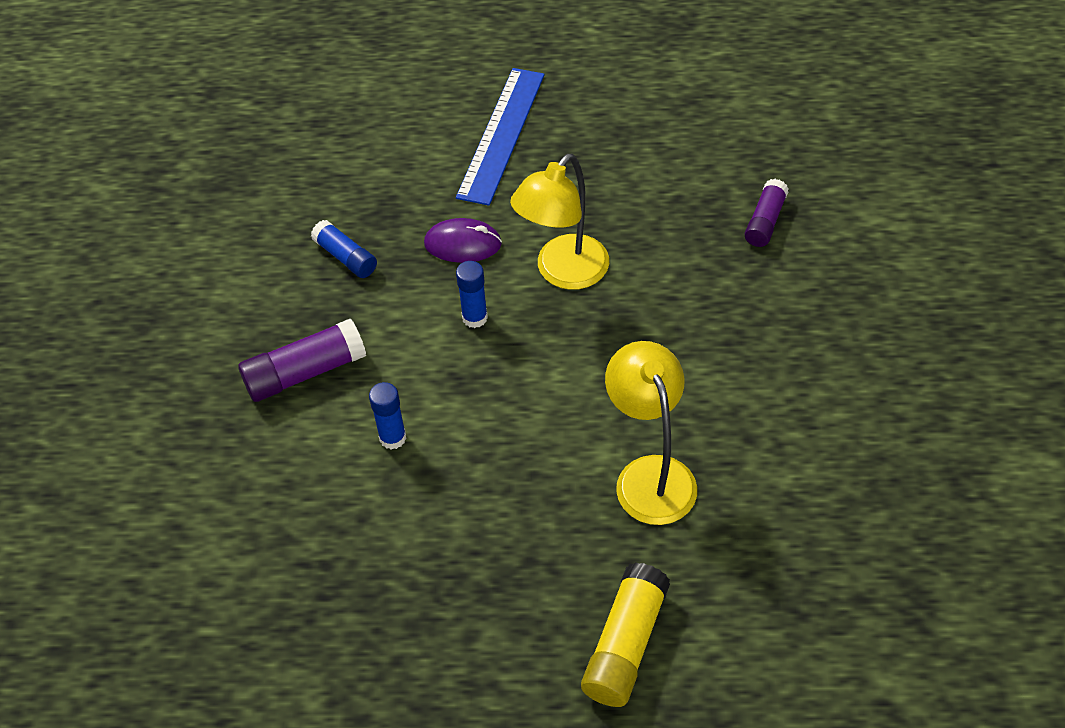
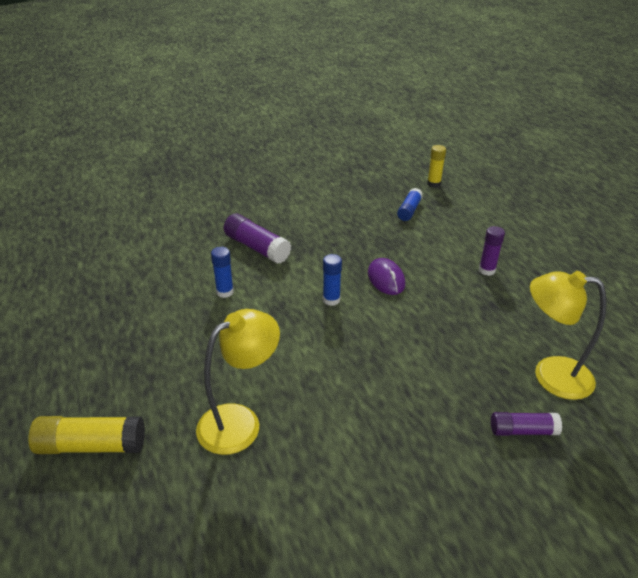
camera: 65 degrees right, 15 degrees down
(268, 104) = (433, 184): none -> yellow glue stick
(345, 257) = (345, 238): blue glue stick -> blue glue stick (409, 210)
(501, 135) = (487, 270): blue ruler -> purple glue stick
(563, 273) = (392, 329): yellow lamp -> yellow lamp (550, 375)

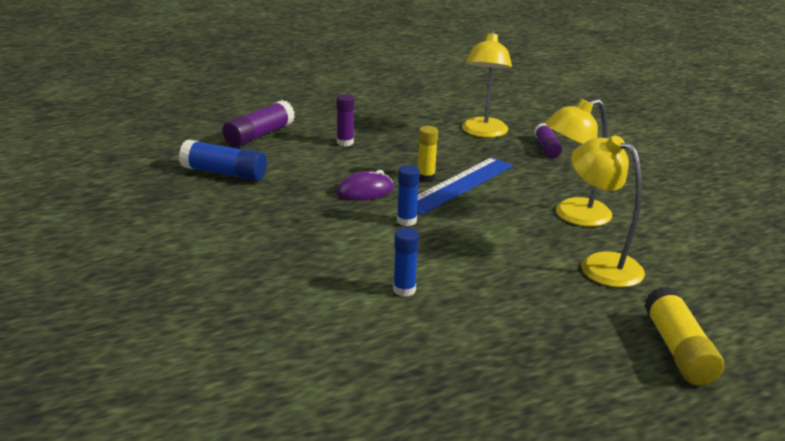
camera: 95 degrees left, 10 degrees down
(257, 248) = (304, 273): purple glue stick -> purple glue stick (259, 135)
(342, 420) = (573, 215): none -> yellow lamp
(405, 339) = (458, 185): none -> blue ruler
(409, 210) = (224, 173): blue glue stick -> blue glue stick, size x1.56
(433, 184) = (162, 156): yellow glue stick -> yellow glue stick (426, 177)

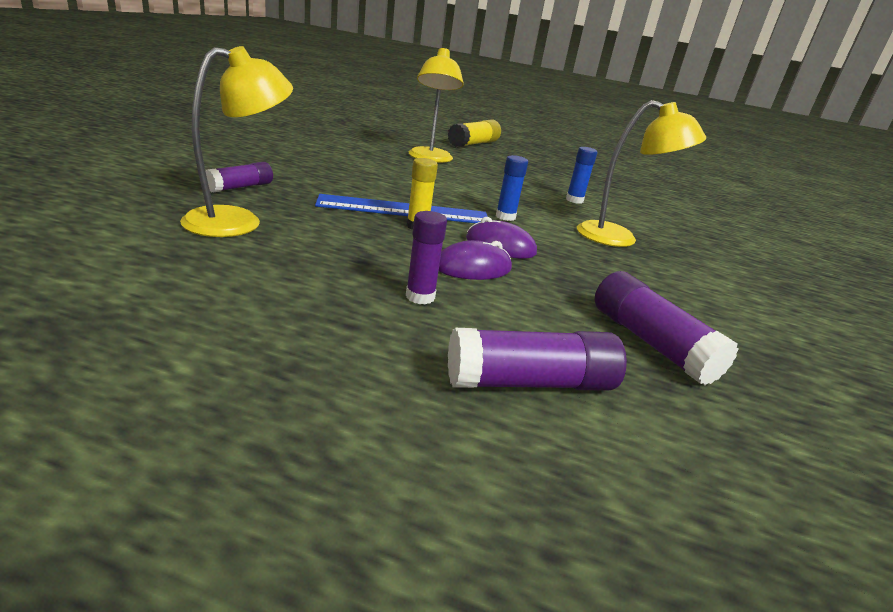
camera: 140 degrees left, 0 degrees up
(224, 173) = (651, 343): blue glue stick -> purple glue stick
(352, 168) = (473, 267): none -> purple mouse
(573, 215) = (377, 168): yellow lamp -> yellow lamp (619, 238)

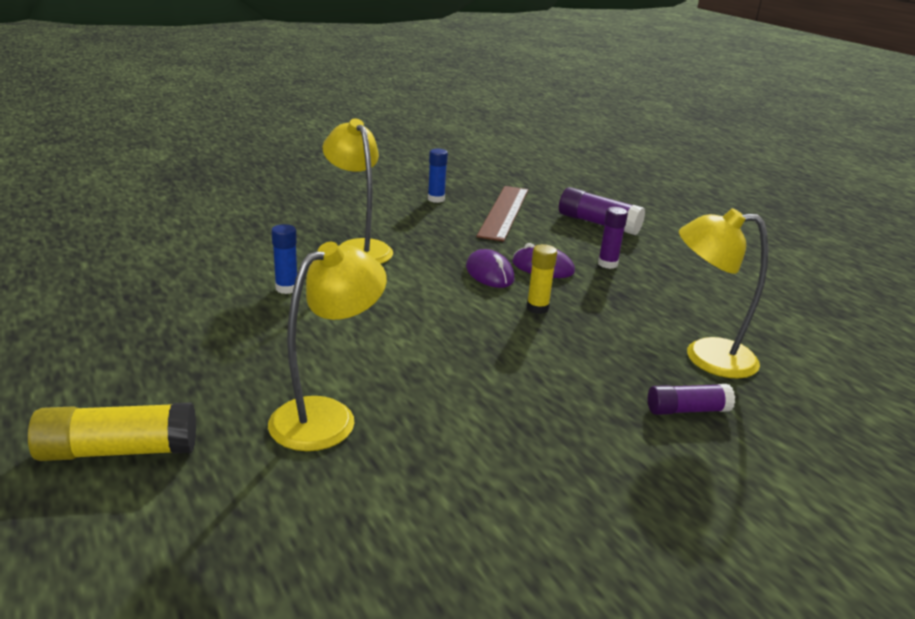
camera: 135 degrees left, 0 degrees up
(404, 210) = (525, 328): blue ruler -> none
(505, 217) = (425, 293): blue glue stick -> blue glue stick (436, 199)
(651, 343) = (504, 212): purple glue stick -> brown ruler

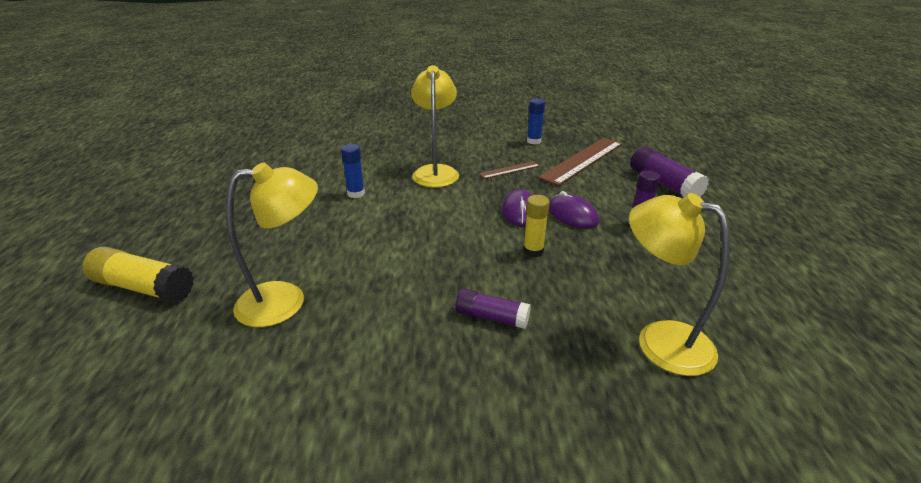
camera: 30 degrees right, 5 degrees up
(439, 233) = (509, 170): none -> brown ruler
(687, 410) = (588, 391): purple glue stick -> purple glue stick (491, 317)

